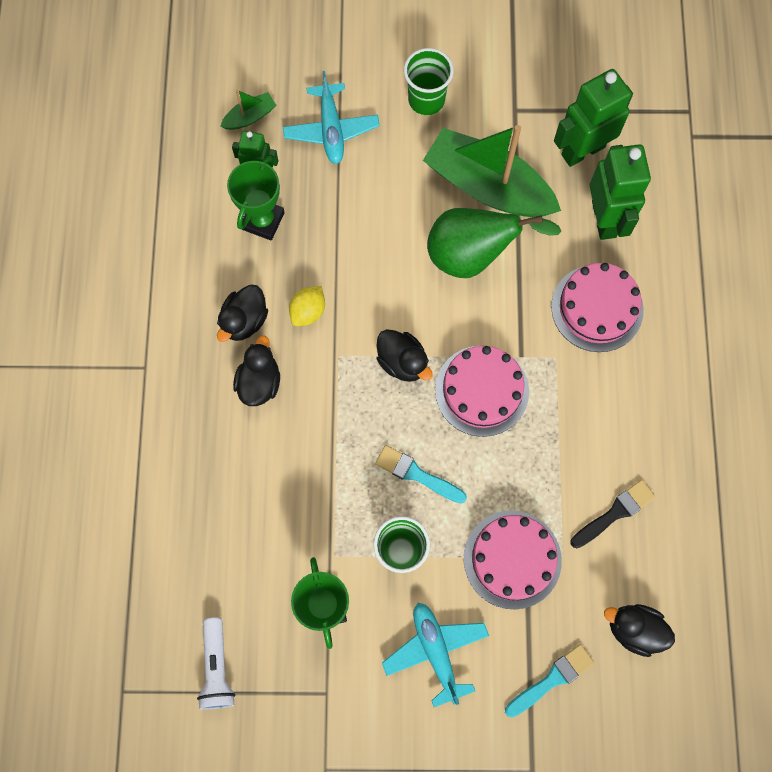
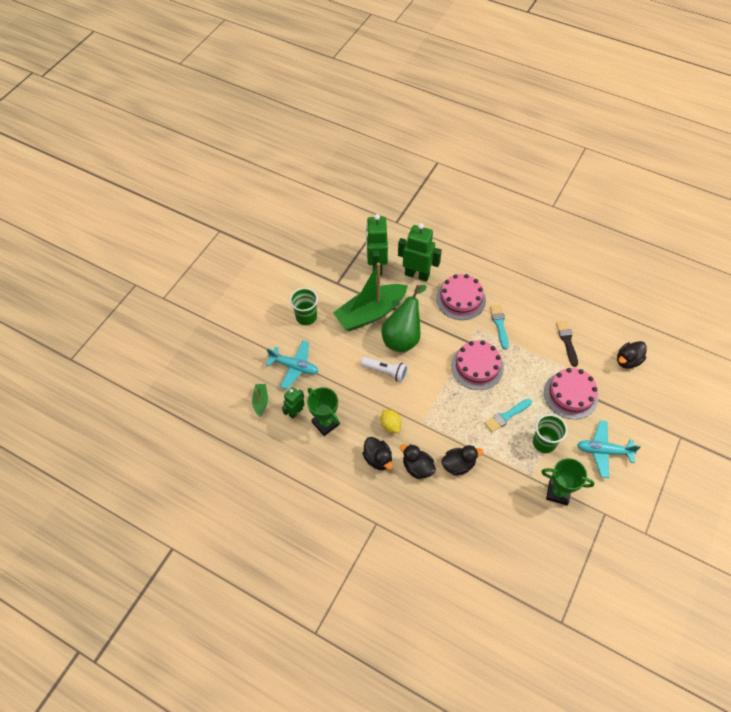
camera: 60 degrees left, 15 degrees down
(217, 668) = (569, 563): white flashlight -> white flashlight (385, 372)
(402, 362) = (443, 394): black duck -> black duck (458, 465)
(552, 679) = (638, 406): turquoise brush -> turquoise brush (499, 324)

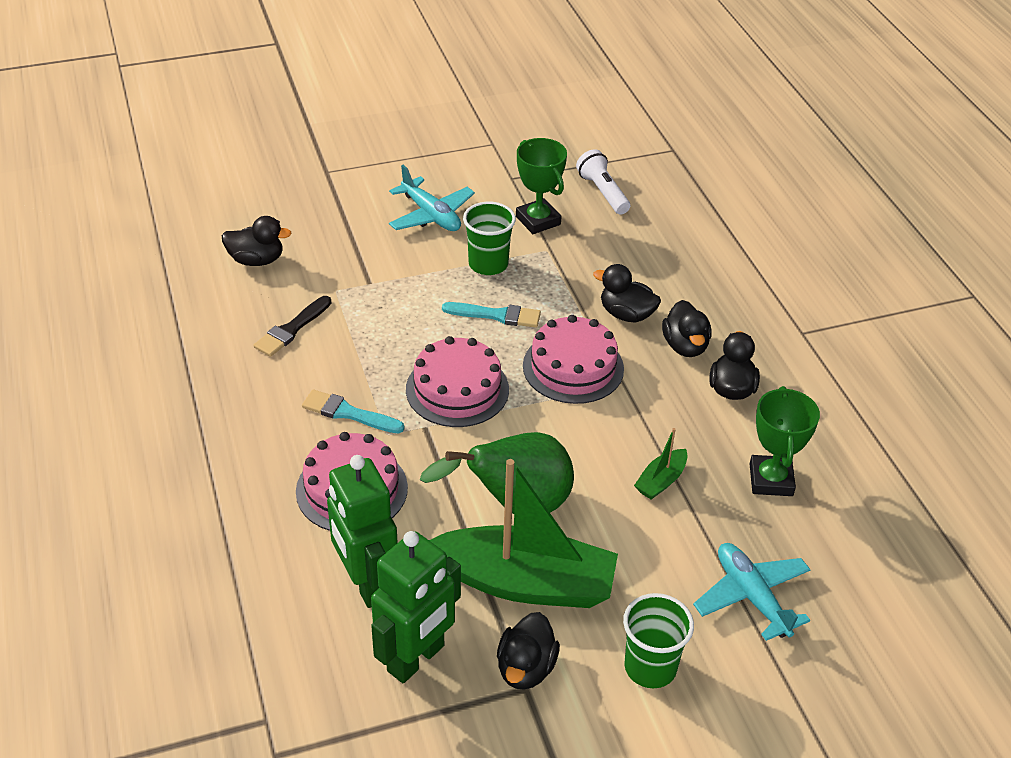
camera: 140 degrees left, 15 degrees down
(261, 401) = (859, 584): green boat -> green boat (661, 481)
(295, 412) = (808, 527): green robot -> none
(342, 288) = (526, 668): none -> black duck
(385, 372) = (602, 479): white flashlight -> white flashlight (602, 192)
(390, 425) = (671, 411): yellow lemon -> none
(499, 324) = (348, 413): turquoise brush -> turquoise brush turned 75 degrees clockwise
(570, 395) = (383, 280): pink cake -> pink cake (573, 367)

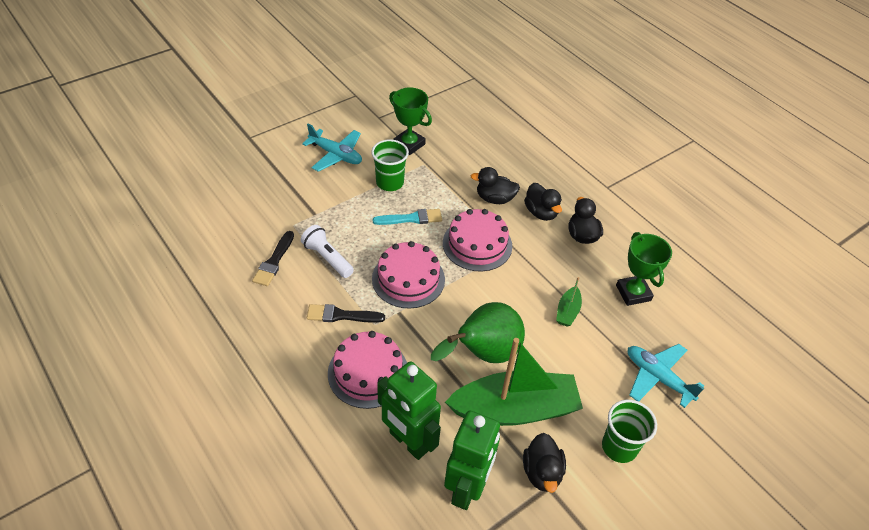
camera: 20 degrees left, 5 degrees up
(256, 260) = (226, 214): black duck -> none
(348, 413) = (341, 315): turquoise brush -> black brush
(602, 192) = (442, 116): white flashlight -> white flashlight (327, 258)

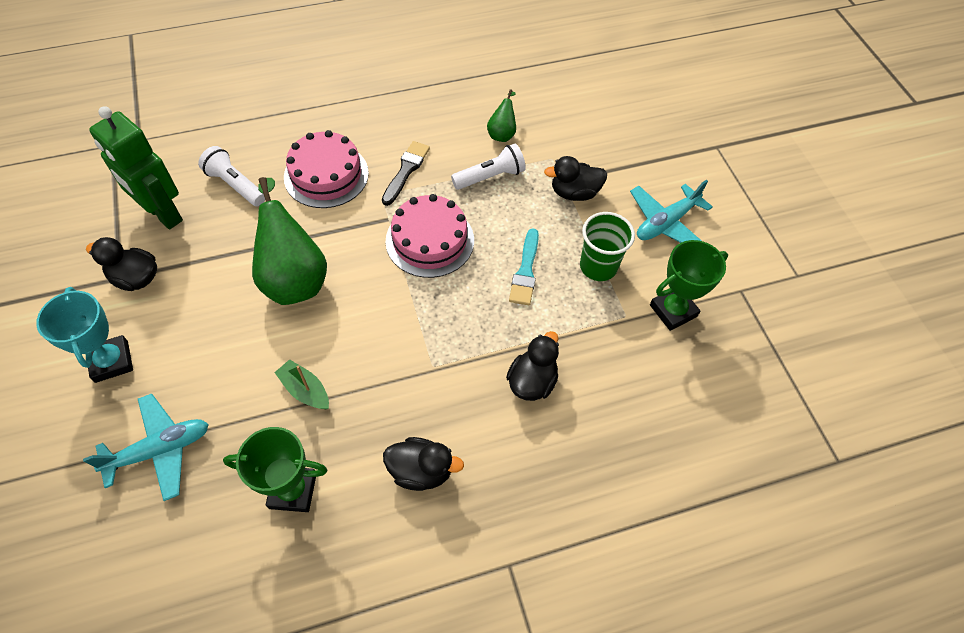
camera: 110 degrees right, 10 degrees up
(274, 261) = (502, 133): black brush -> green pear
(408, 442) = (235, 185): green robot -> white flashlight
(477, 244) = (455, 329): pink cake -> none
(514, 409) = (214, 281): green boat -> none
(541, 212) = (485, 433): black duck -> black duck (574, 193)
(619, 447) = (111, 361): green cup -> turquoise trophy

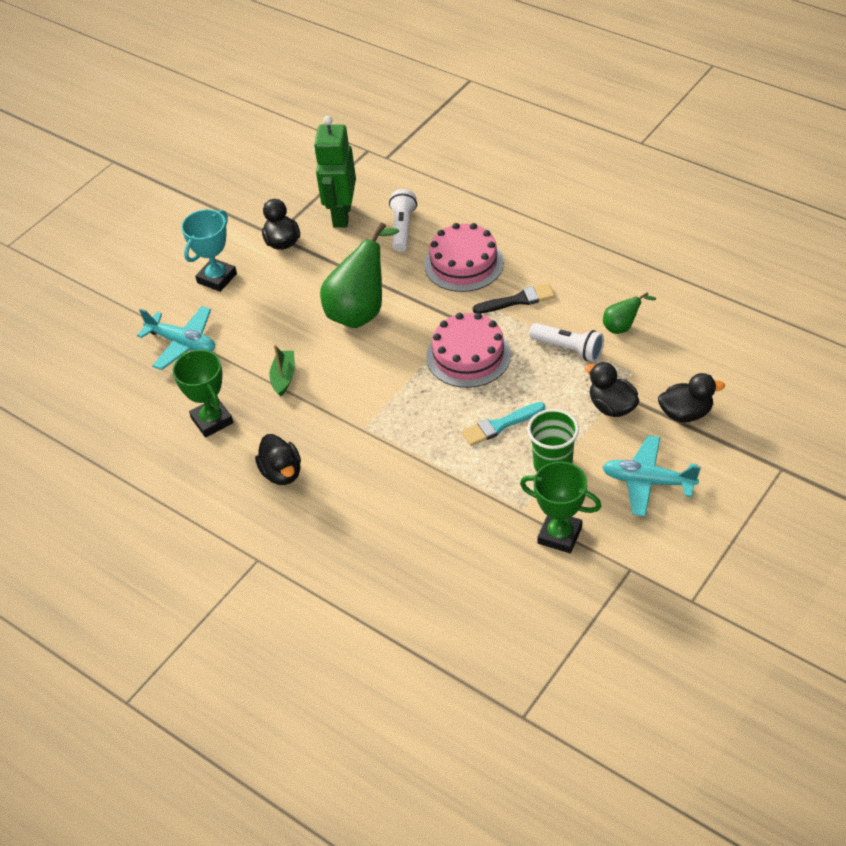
camera: 60 degrees right, 10 degrees down
(532, 381) = (407, 488): black duck -> black duck (686, 413)

